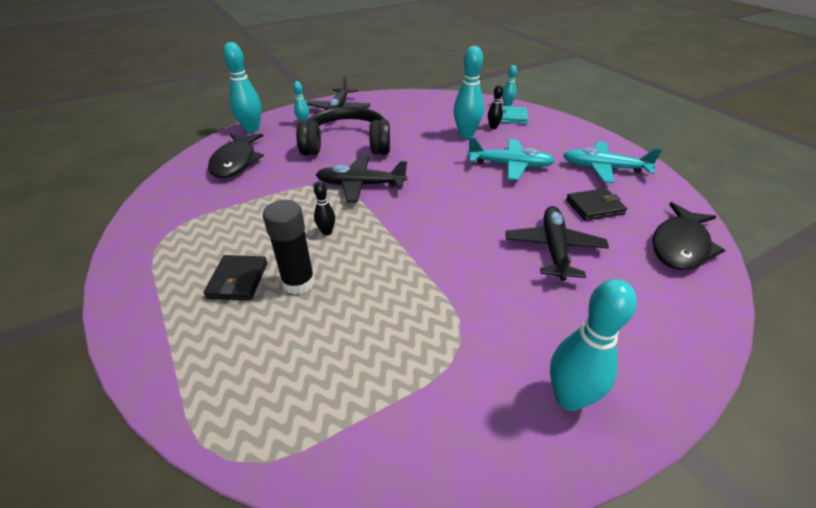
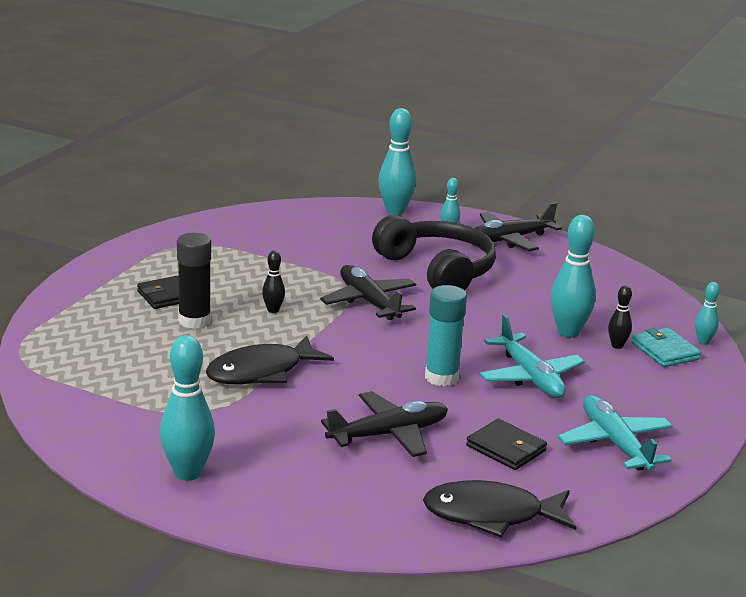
camera: 55 degrees right, 15 degrees down
(236, 162) = (326, 228): black fish -> black fish (261, 372)
(488, 196) = (441, 377): none -> turquoise glue stick

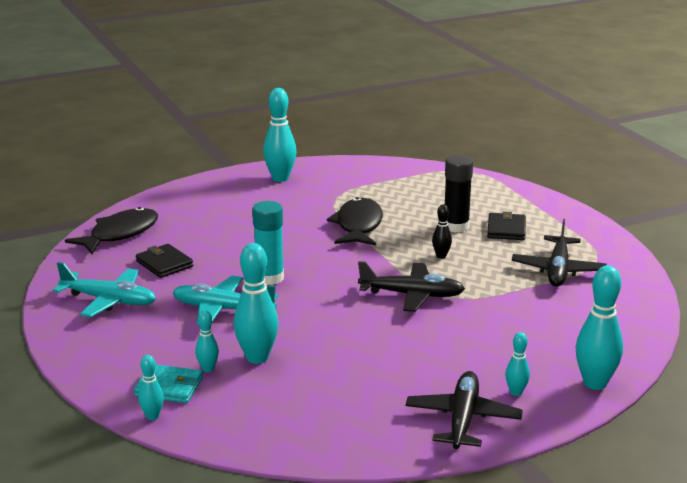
camera: 130 degrees right, 0 degrees up
(388, 434) = (234, 236): black plane -> black plane (558, 270)
(438, 270) = (436, 348): black headphones -> none
(506, 448) = (164, 264): black wallet -> black wallet turned 60 degrees clockwise
(617, 346) = (208, 369): black bowling pin -> turquoise bowling pin

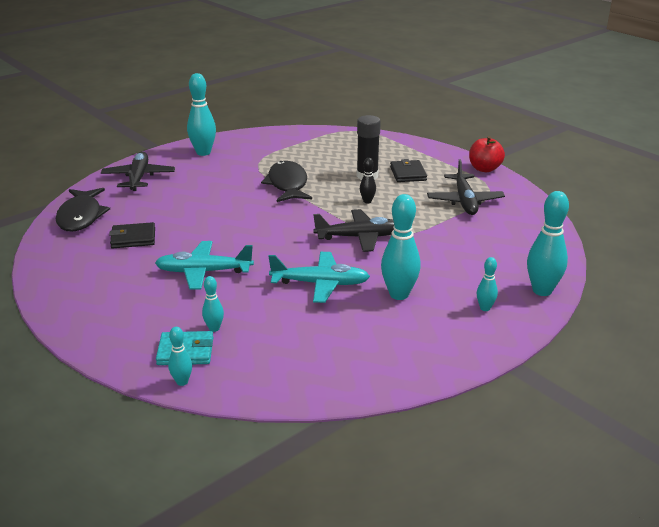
camera: 15 degrees left, 5 degrees up
(109, 300) = (95, 278): turquoise plane -> turquoise plane (320, 284)
(120, 234) = (81, 216): black fish -> black fish turned 150 degrees clockwise
(164, 264) = (133, 238): black wallet -> black wallet turned 45 degrees counterclockwise
(257, 357) = (254, 311): turquoise bowling pin -> turquoise bowling pin (399, 294)
(269, 278) = (232, 238): turquoise glue stick -> none
(462, 419) = (454, 339): black plane -> black plane (138, 178)
(604, 235) = (484, 169): none -> red apple

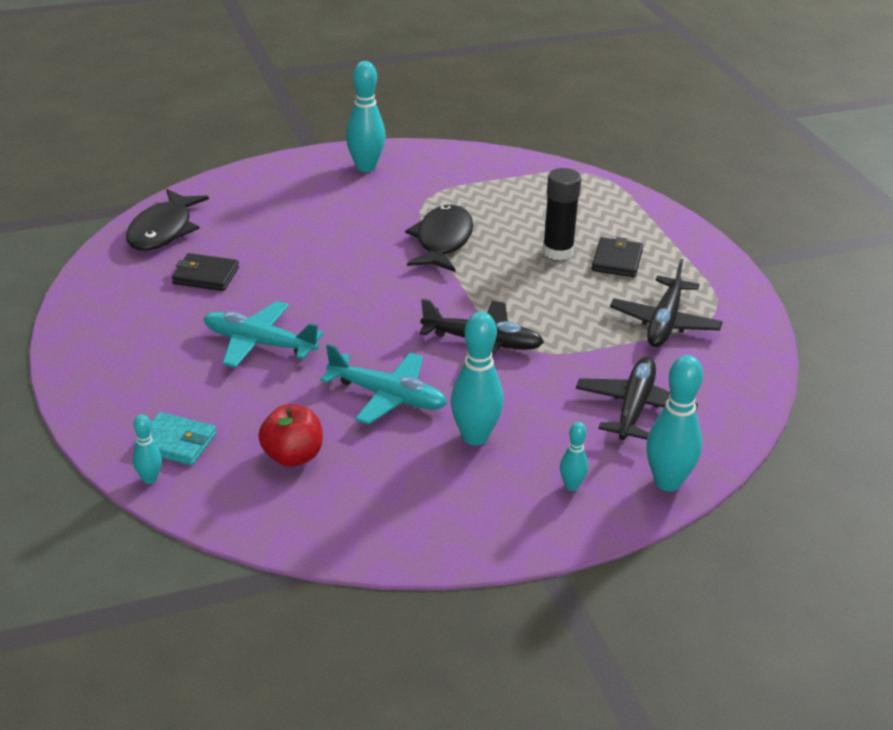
camera: 20 degrees right, 5 degrees up
(138, 178) = (262, 189): black plane -> black plane (634, 407)
(214, 328) = (225, 422): turquoise bowling pin -> none
(367, 201) = (530, 291): black bowling pin -> none
(484, 169) = (733, 277): red apple -> red apple (292, 456)

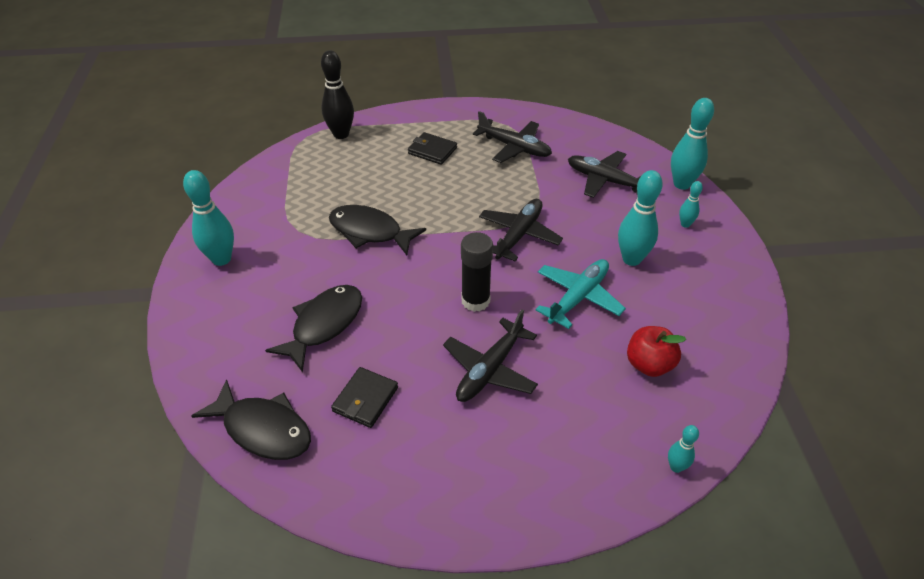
camera: 75 degrees left, 10 degrees up
(176, 442) = (626, 443): turquoise wallet -> none
(259, 344) = (490, 369): turquoise plane -> black plane
(294, 238) = (324, 325): none -> black fish
(558, 251) = (409, 175): black glue stick -> black glue stick (475, 300)
(610, 194) = (341, 134): none -> black bowling pin

